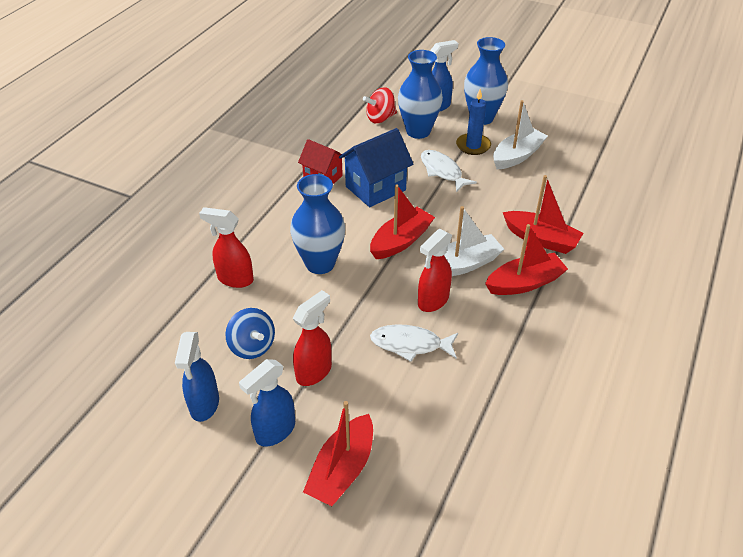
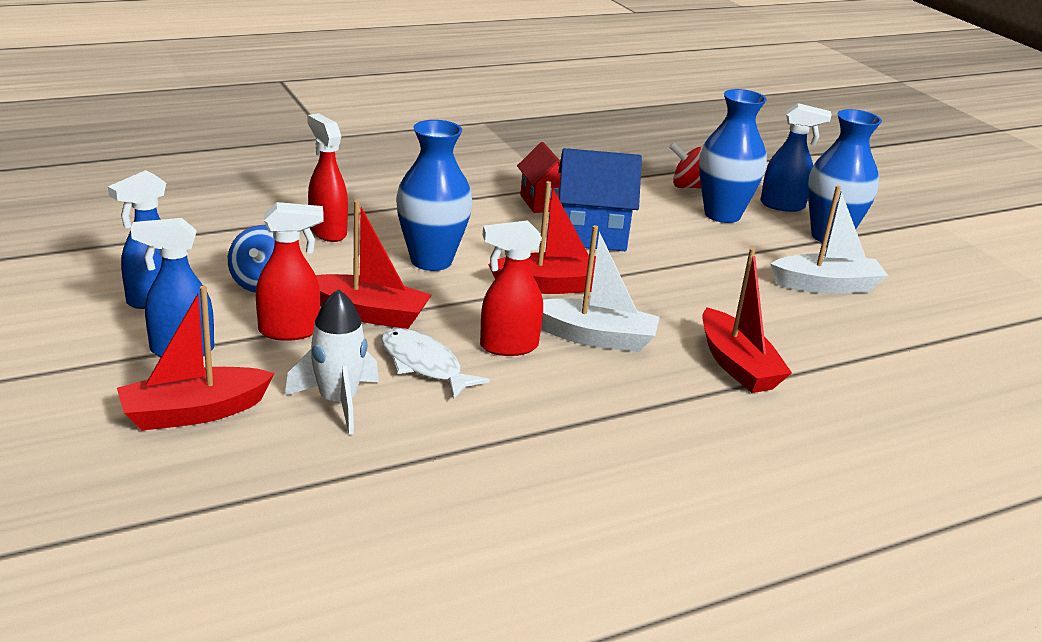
camera: 35 degrees right, 15 degrees down
(403, 403) = (338, 402): none -> white rocket
(442, 171) = (699, 256): white fish -> none
(473, 146) = (777, 253): blue candle -> none
(524, 283) = (649, 389): red boat -> red boat (369, 314)

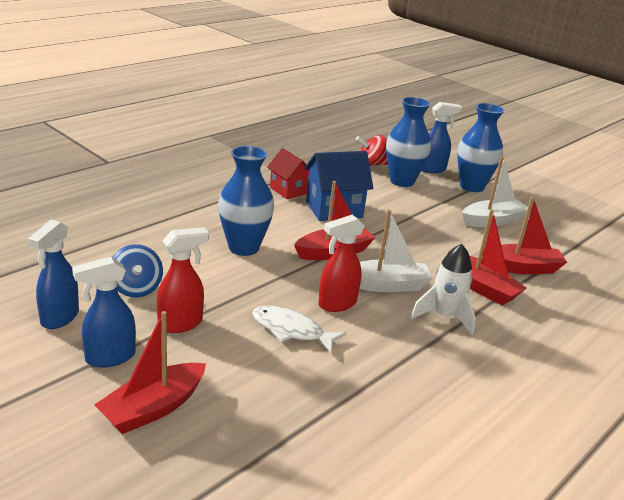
camera: 20 degrees left, 0 degrees up
(327, 232) = (156, 238): red spray bottle -> none
(338, 402) = (252, 374): white rocket -> white rocket (444, 316)
(369, 314) = (228, 298): red boat -> red boat (521, 268)

